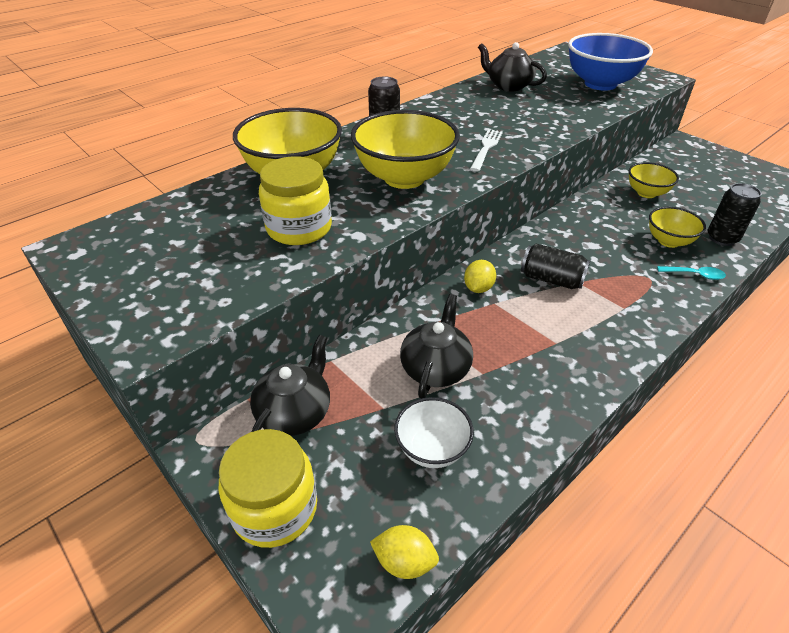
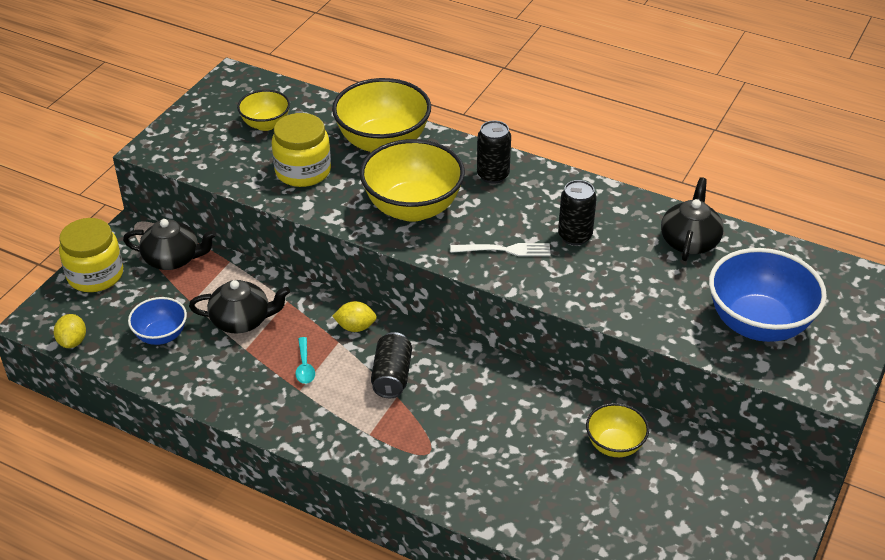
camera: 70 degrees right, 0 degrees up
(432, 449) = (161, 335): white bowl -> blue bowl
(668, 241) = (510, 467): yellow bowl -> yellow bowl (265, 124)
(695, 275) = (452, 490): turquoise spoon -> turquoise spoon (305, 366)
(722, 238) = (542, 518): black can -> black can (575, 236)

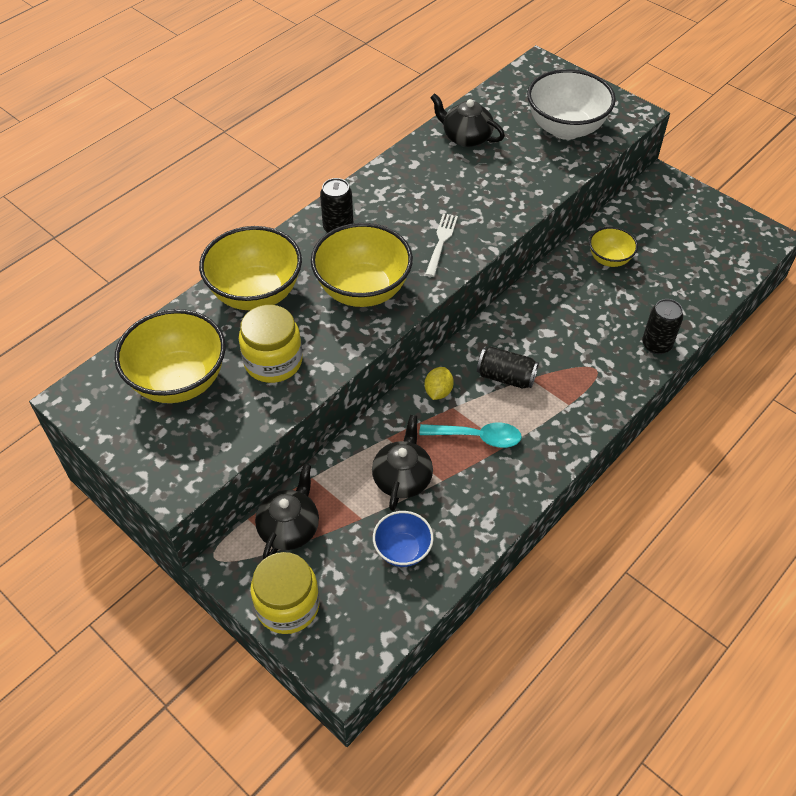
camera: 75 degrees left, 10 degrees up
(73, 341) = (387, 635): yellow lemon -> none
(265, 124) = (179, 381): yellow bowl -> yellow bowl, size x1.83
(305, 366) = (477, 437): turquoise spoon -> turquoise spoon, size x1.64
(575, 236) = (438, 197): black can -> black can (656, 345)
(758, 324) = (565, 128): blue bowl -> white bowl

